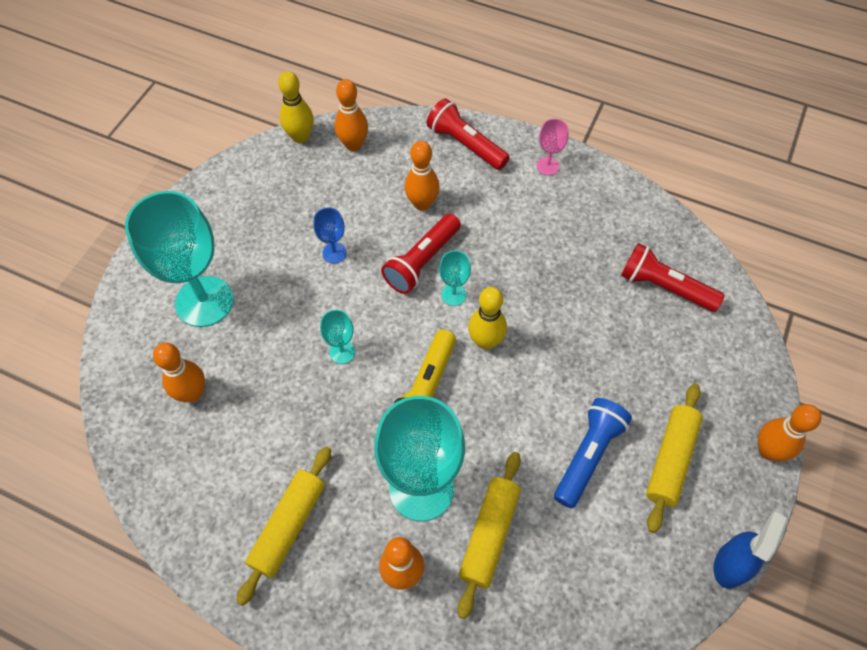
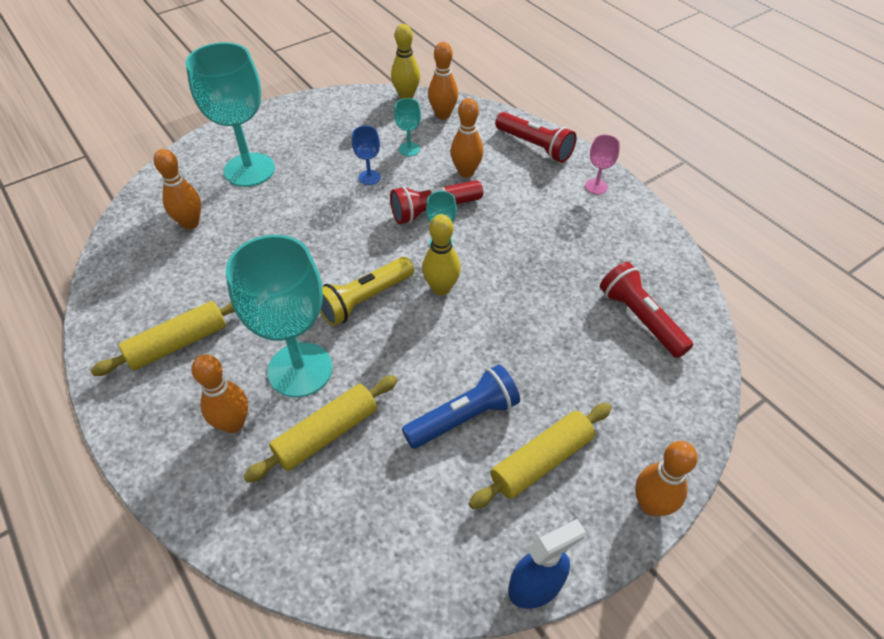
camera: 30 degrees right, 10 degrees down
(342, 352) = (319, 244): turquoise goblet -> turquoise goblet (409, 149)
(465, 144) = (535, 146): red flashlight -> red flashlight turned 150 degrees clockwise

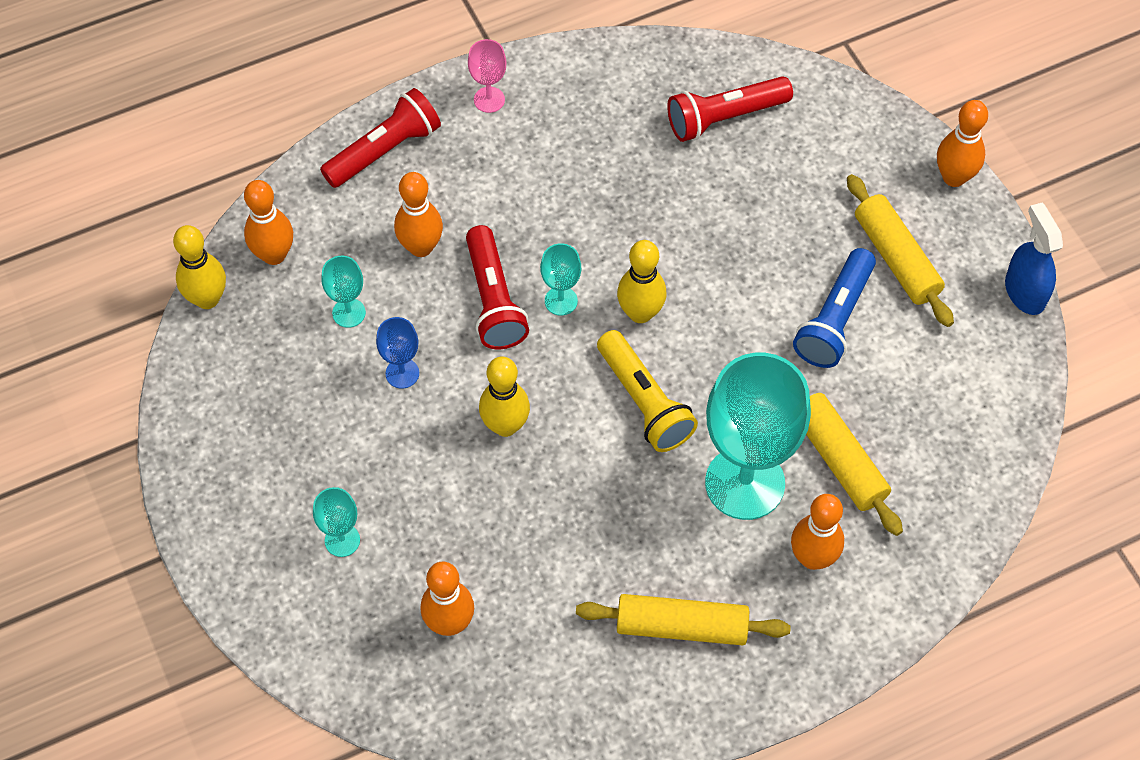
camera: 80 degrees left, 10 degrees up
(178, 343) = (681, 626): yellow rolling pin -> yellow rolling pin turned 60 degrees counterclockwise
(249, 170) = (342, 540): turquoise goblet -> turquoise goblet, size x0.44
(336, 229) = (505, 425): none -> yellow bowling pin
(464, 417) = (834, 320): blue flashlight -> blue flashlight turned 135 degrees counterclockwise

